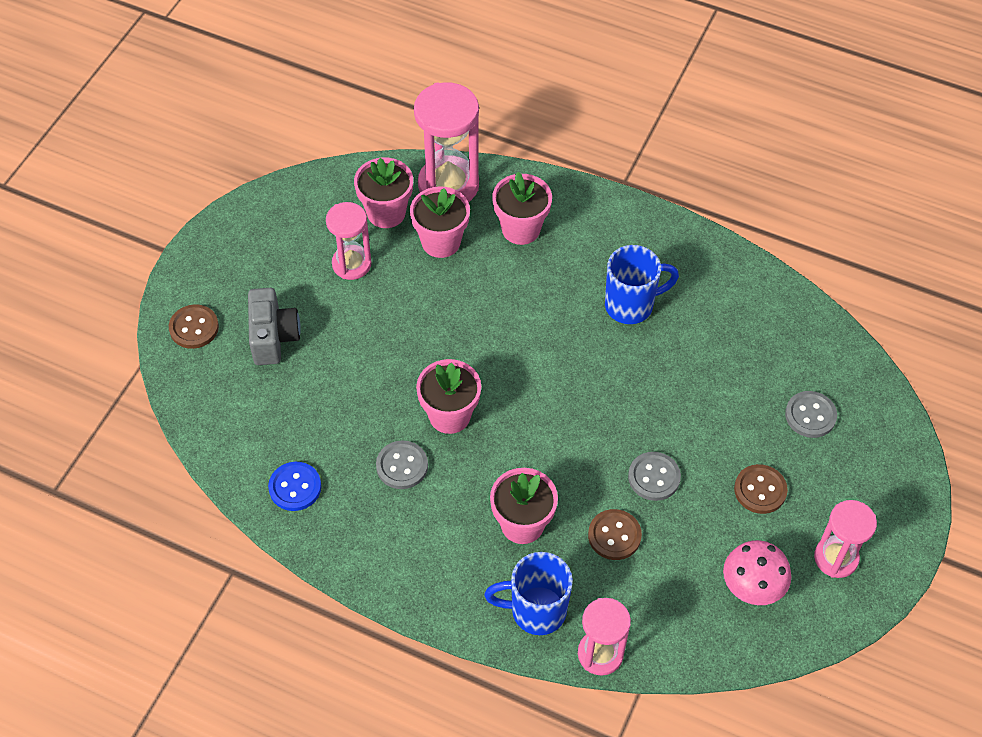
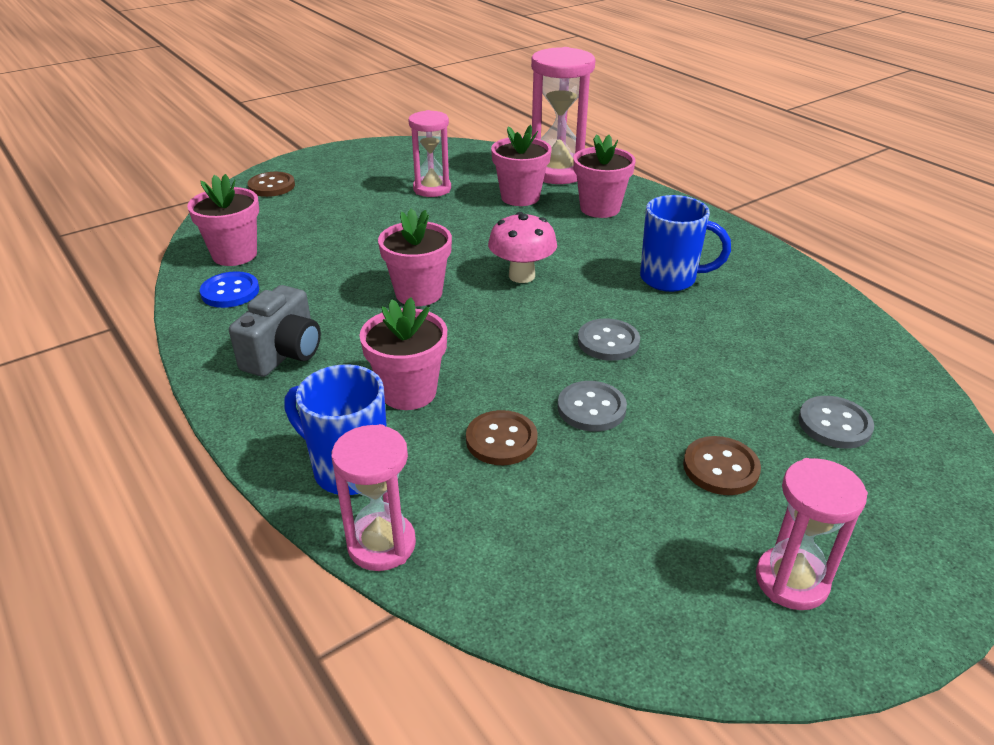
camera: 30 degrees right, 20 degrees down
(273, 337) = (324, 207): grey camera -> grey camera (284, 354)
(386, 213) = (490, 172): pink flower pot -> pink flower pot (234, 255)
(402, 466) = (338, 310): grey button -> grey button (608, 342)
(751, 588) = (640, 563): pink mushroom -> pink mushroom (521, 276)

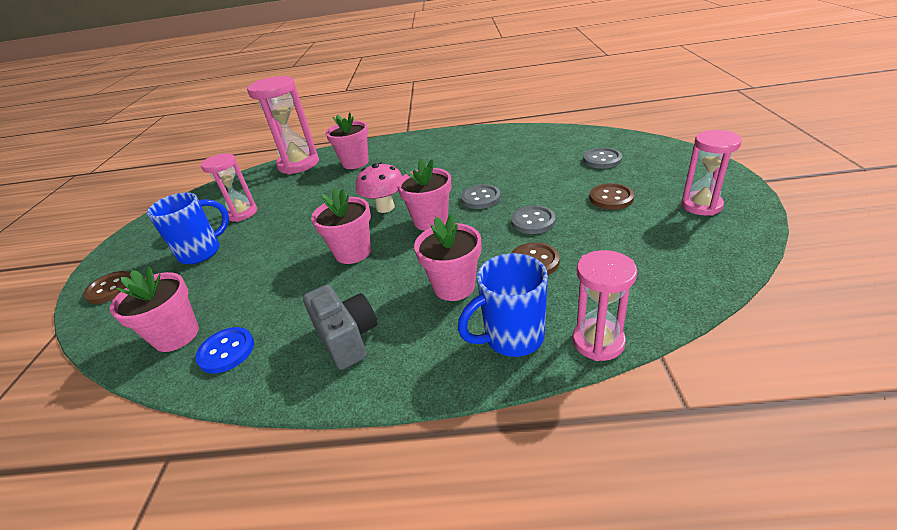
camera: 50 degrees left, 0 degrees up
(520, 197) = (304, 184): pink flower pot -> pink flower pot (431, 221)
(670, 279) = (447, 163): blue mug -> blue mug (202, 252)

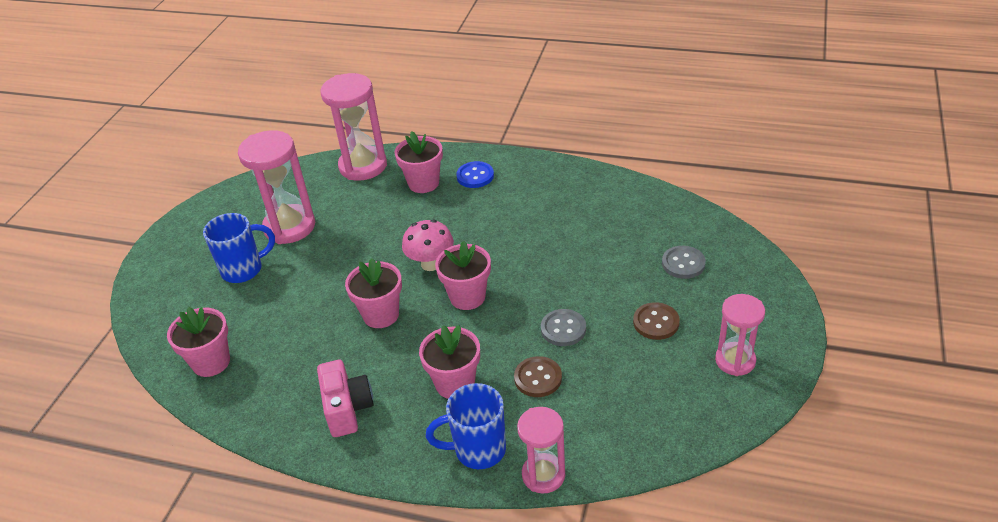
camera: 15 degrees right, 5 degrees up
(110, 289) = (159, 290): brown button -> none
(226, 351) = (249, 391): blue button -> blue button (475, 176)
(242, 213) = (289, 227): pink hourglass -> pink hourglass, size x1.60
(347, 338) = (347, 409): grey camera -> pink camera
(480, 198) = (529, 281): grey button -> none

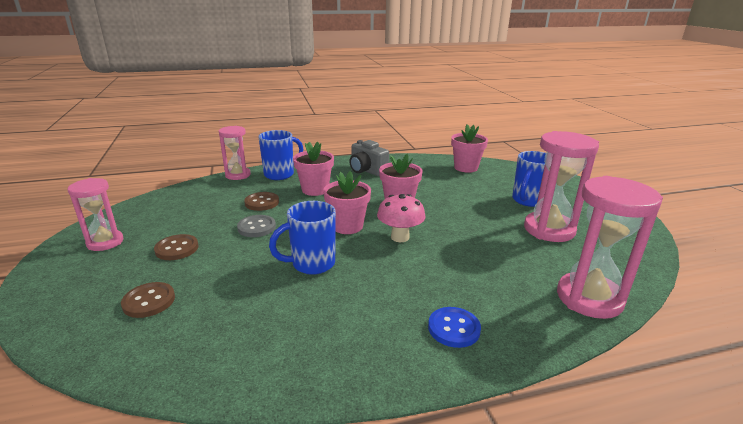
camera: 145 degrees right, 15 degrees down
(347, 409) = (367, 171): pink camera -> grey camera
(423, 183) = (498, 300): pink flower pot -> none
(534, 259) = (311, 264): none -> blue mug
(683, 263) = (149, 301): grey button -> brown button

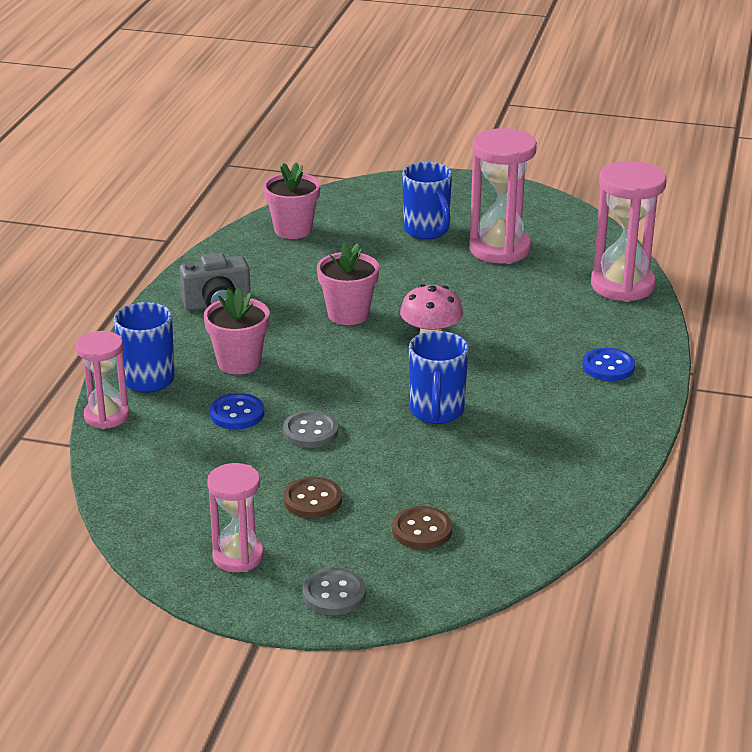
camera: 60 degrees left, 5 degrees up
(59, 287) = (334, 594): none -> grey button
(262, 202) = (237, 413): brown button -> blue button
(347, 226) = (371, 367): pink flower pot -> none

